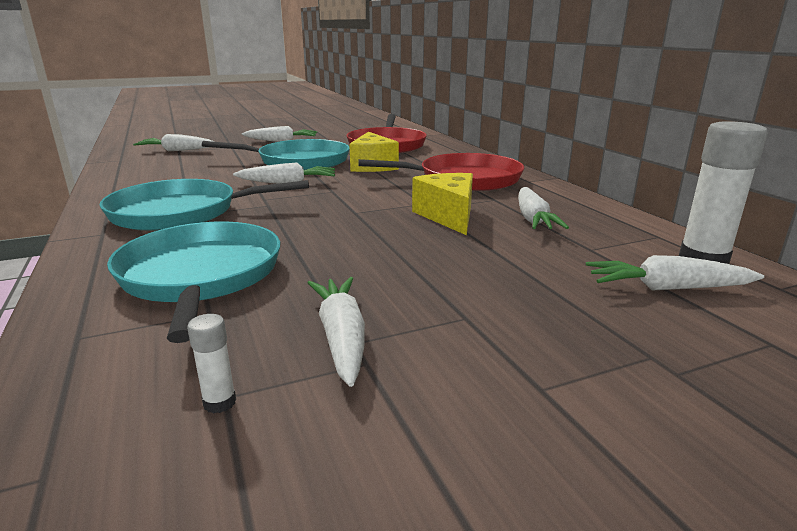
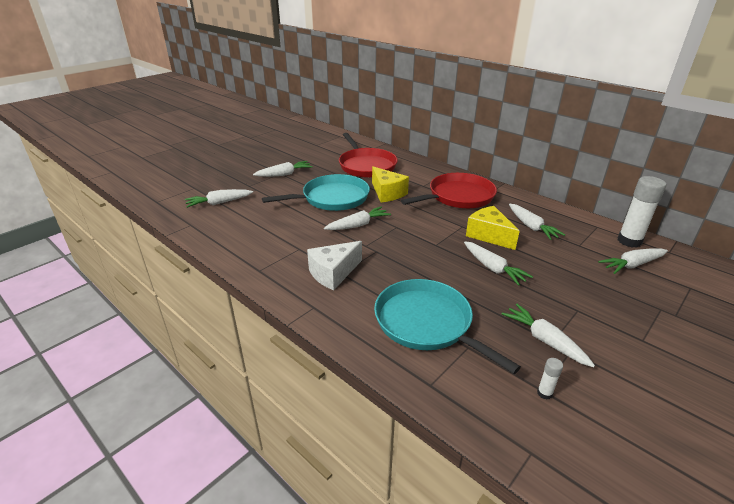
camera: 25 degrees left, 10 degrees up
(181, 213) = (333, 273): turquoise pan -> white cheese
(398, 246) = (493, 268): none -> white carrot

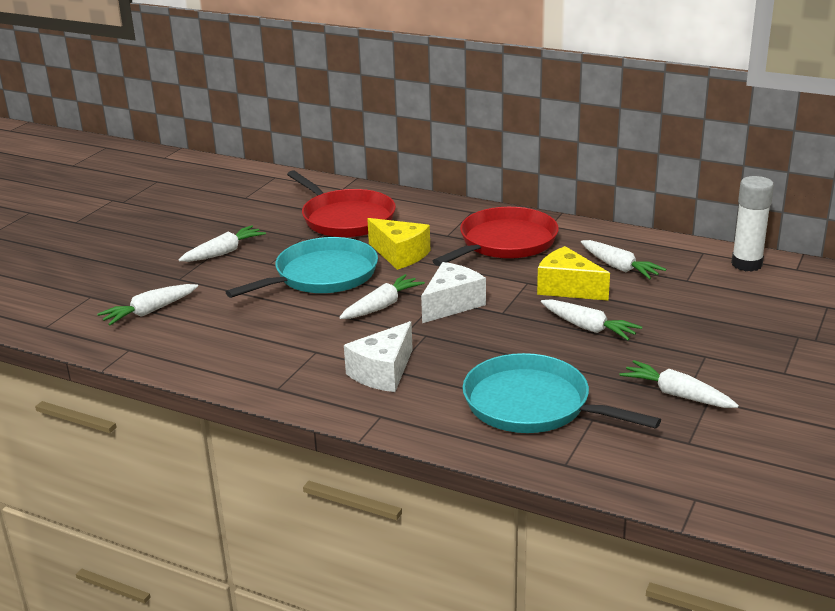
camera: 15 degrees left, 5 degrees down
(404, 232) = (451, 304): none -> white cheese
(544, 393) = (692, 445): white glue stick -> none
(632, 265) = (756, 293): white carrot -> none

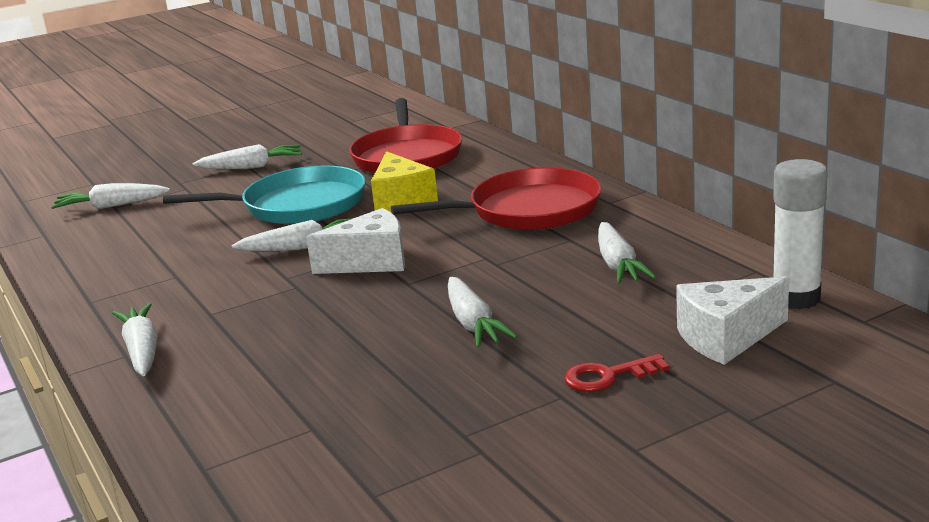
camera: 35 degrees right, 5 degrees down
(383, 372) = (197, 313): white cheese -> white cheese (726, 337)
(532, 405) = (278, 391): turquoise pan -> none
(567, 288) = (520, 274): yellow cheese -> none
(676, 394) = (451, 432): white carrot -> white carrot (142, 350)
(713, 337) = (608, 376): none -> red key

